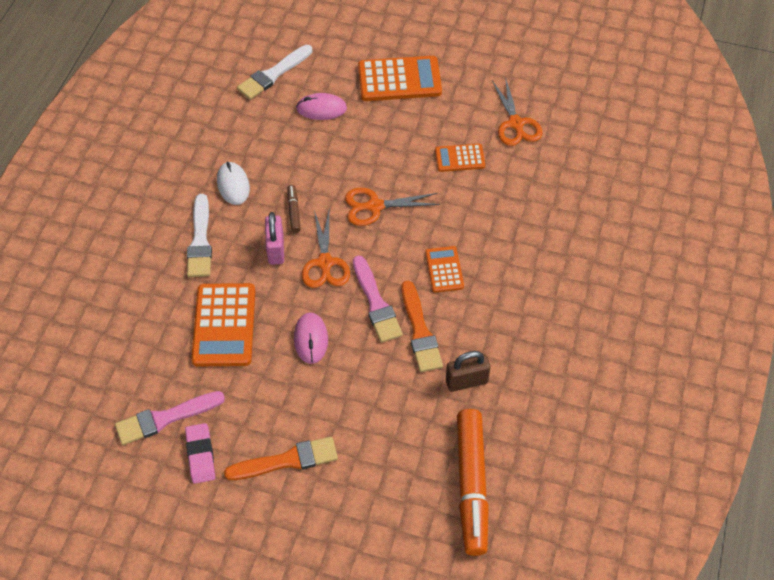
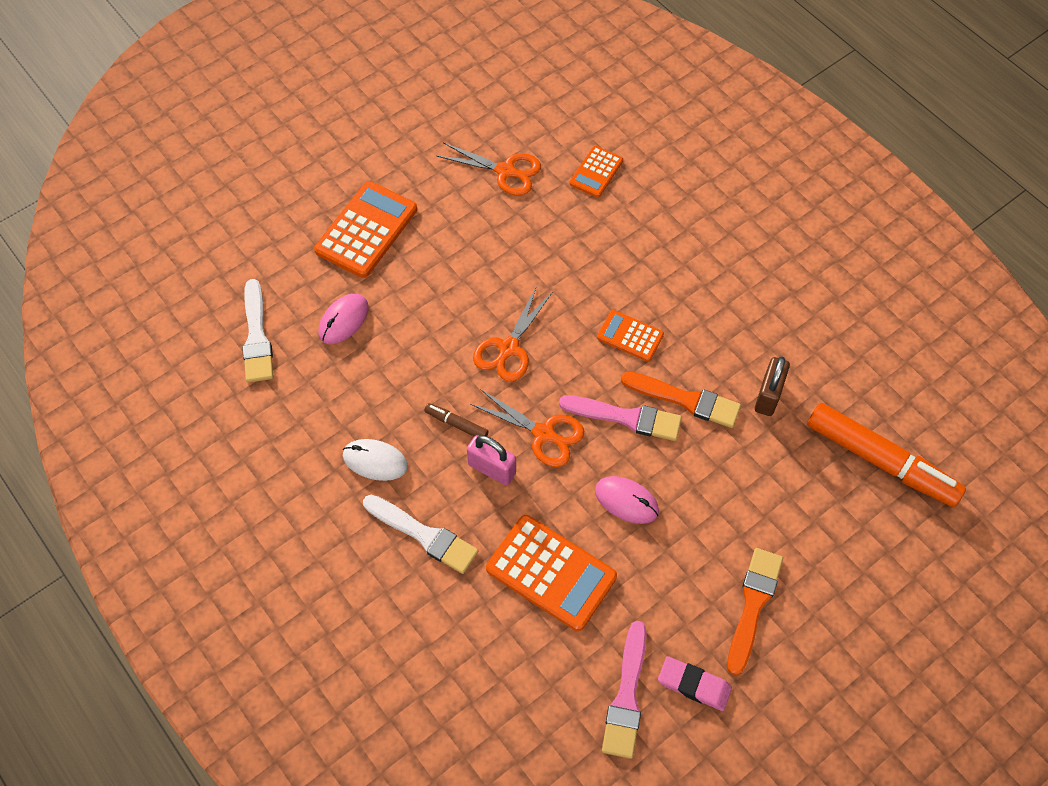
camera: 55 degrees left, 5 degrees up
(459, 158) = (508, 241): orange calculator -> orange calculator (596, 172)

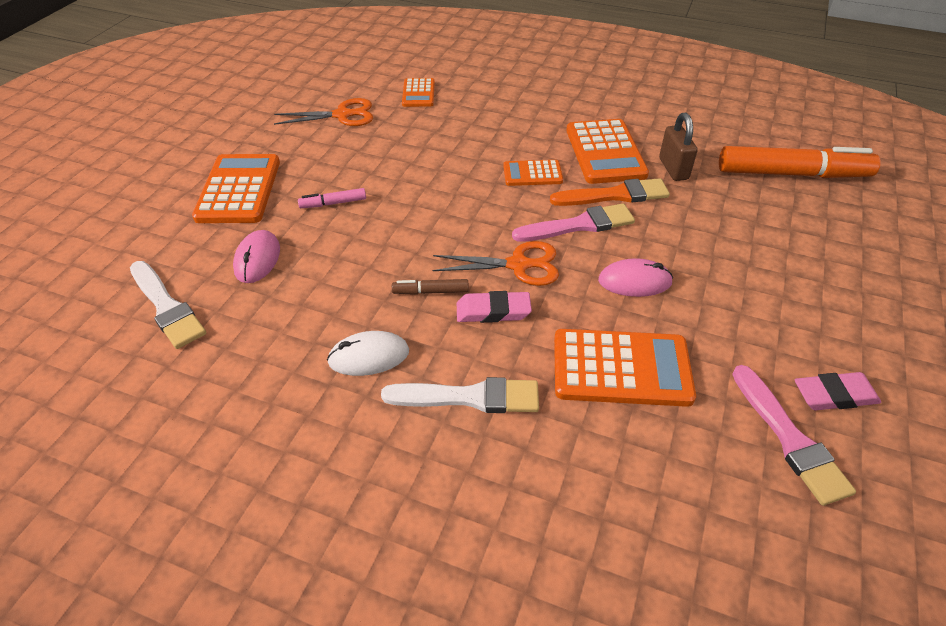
camera: 30 degrees left, 15 degrees down
(435, 286) = (333, 203): none -> pink marker
(492, 469) = (493, 311): pink padlock -> pink eraser
(508, 348) = (435, 220): orange scissors -> none
(719, 342) = (605, 152): none -> orange calculator
(753, 605) = (812, 307): orange brush -> none

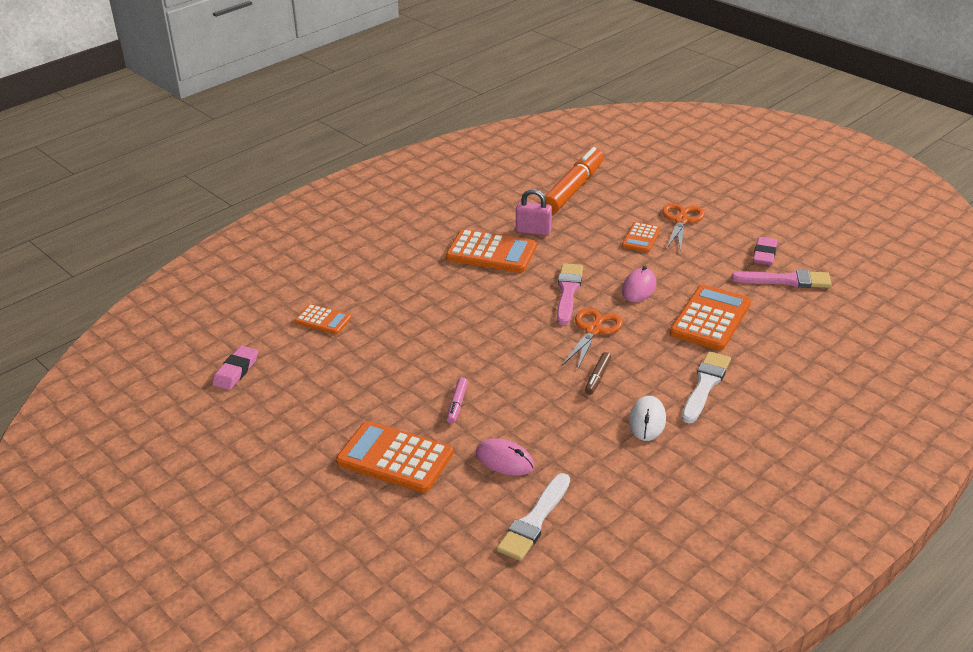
camera: 65 degrees left, 10 degrees down
(167, 307) = (534, 521): white brush -> white brush turned 135 degrees clockwise
(343, 115) = (321, 372): orange scissors -> orange scissors (681, 220)
(493, 311) = (633, 354): pink eraser -> pink eraser (236, 371)
(532, 174) = (492, 293): orange calculator -> orange calculator (641, 238)
(615, 195) = (545, 265): orange brush -> none
(673, 169) = (533, 231): brown padlock -> pink padlock

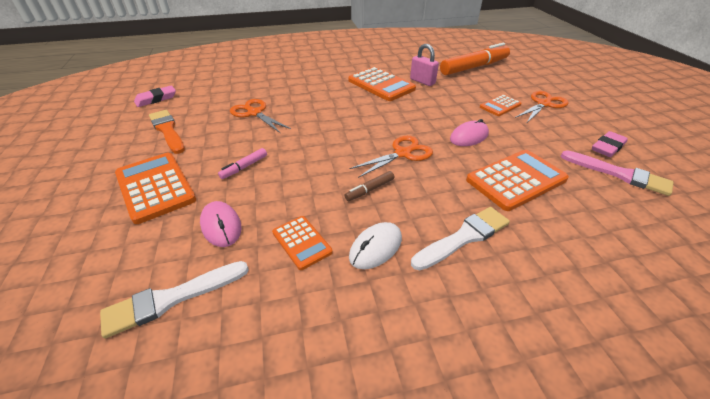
camera: 30 degrees right, 5 degrees up
(315, 401) = (167, 130): none -> orange brush
(323, 320) = (237, 89): orange calculator -> orange calculator (301, 242)
(387, 343) = (254, 113): none -> orange scissors
(568, 291) = (409, 122): pink brush -> none

